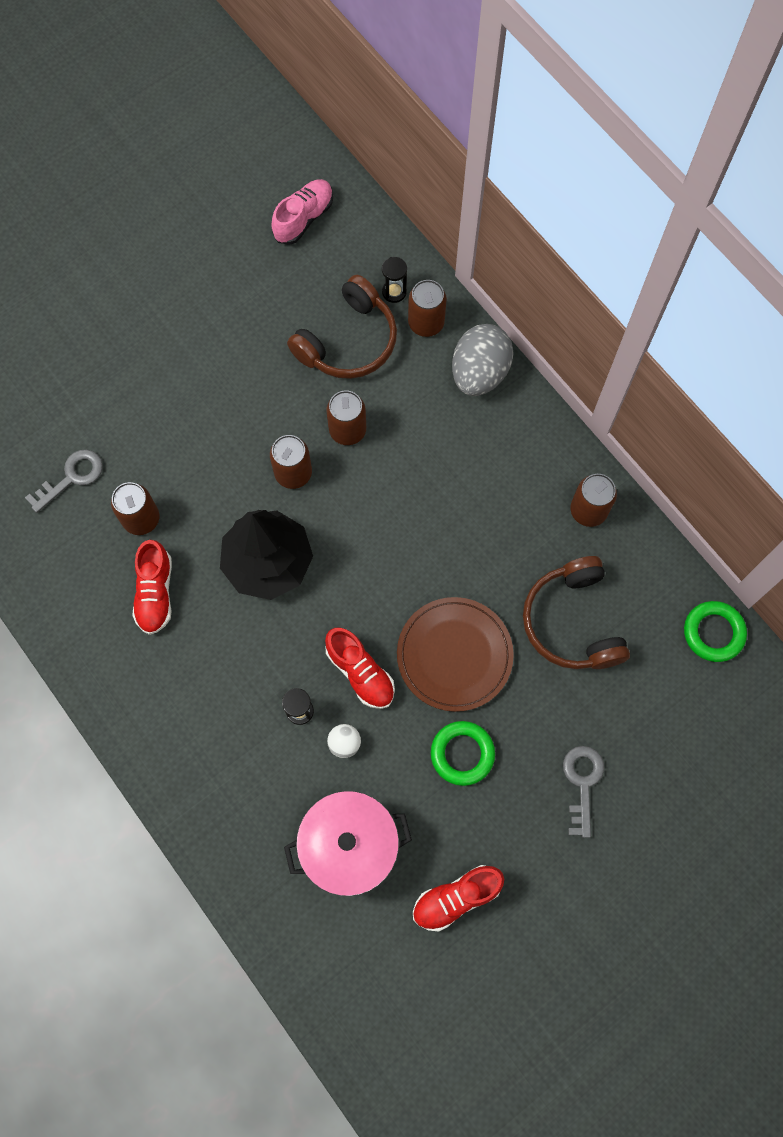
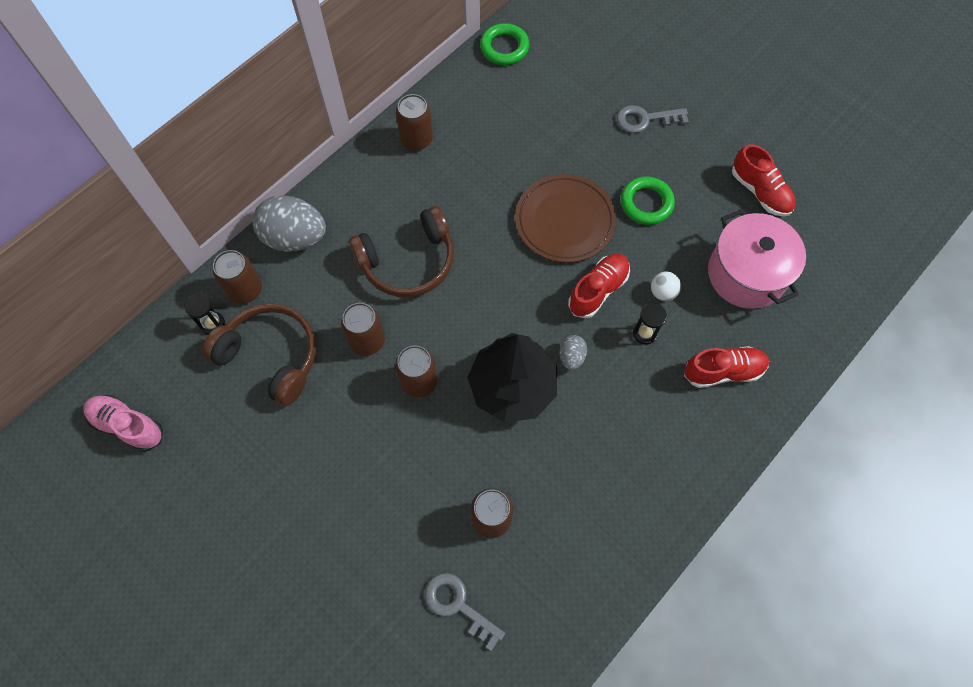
camera: 100 degrees left, 5 degrees down
(155, 593) = (565, 486): red shoe -> red shoe (723, 371)
(288, 627) = (571, 357): none -> grey egg
(572, 622) = (516, 140): brown headphones -> brown headphones (408, 261)

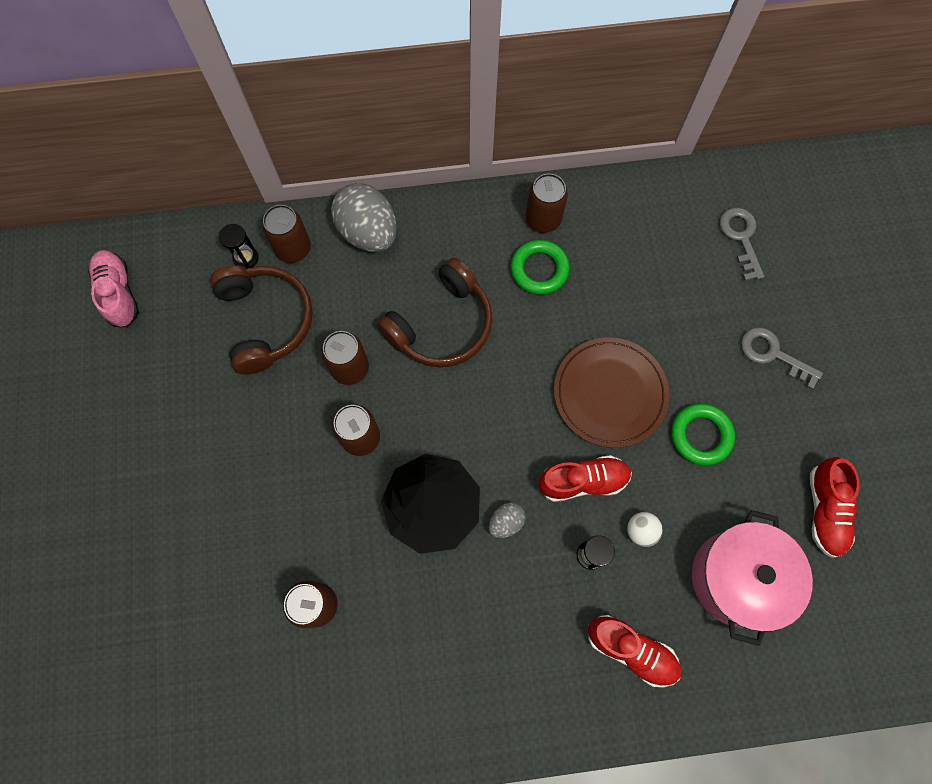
camera: 40 degrees right, 5 degrees up
(408, 261) = (441, 325): brown headphones -> brown headphones turned 60 degrees counterclockwise
(458, 605) = (230, 653): grey key -> grey key (741, 238)
(504, 48) = (697, 188): green ring -> green ring (539, 269)

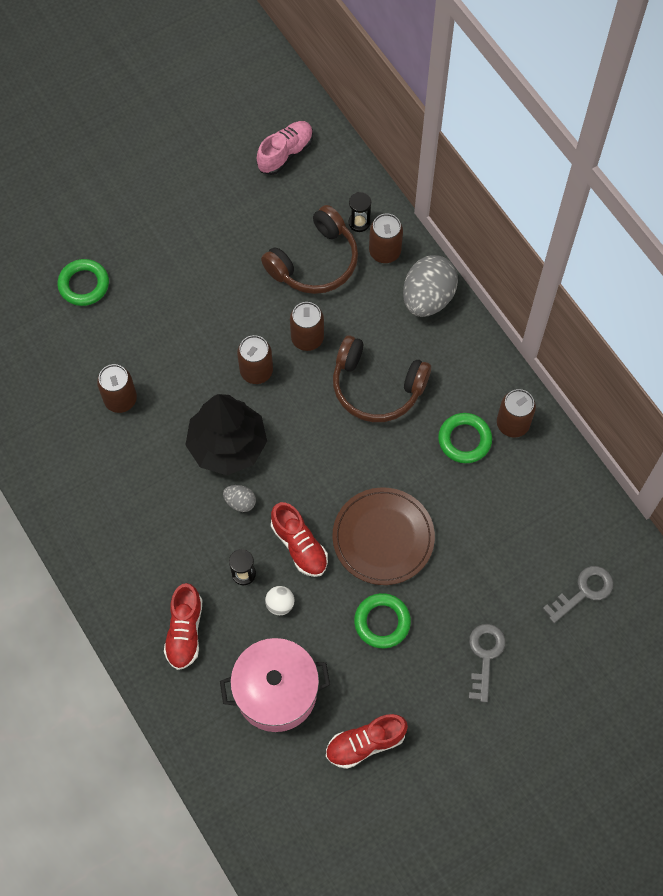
camera: 65 degrees right, 5 degrees down
(147, 586) = (84, 285): none -> green ring

